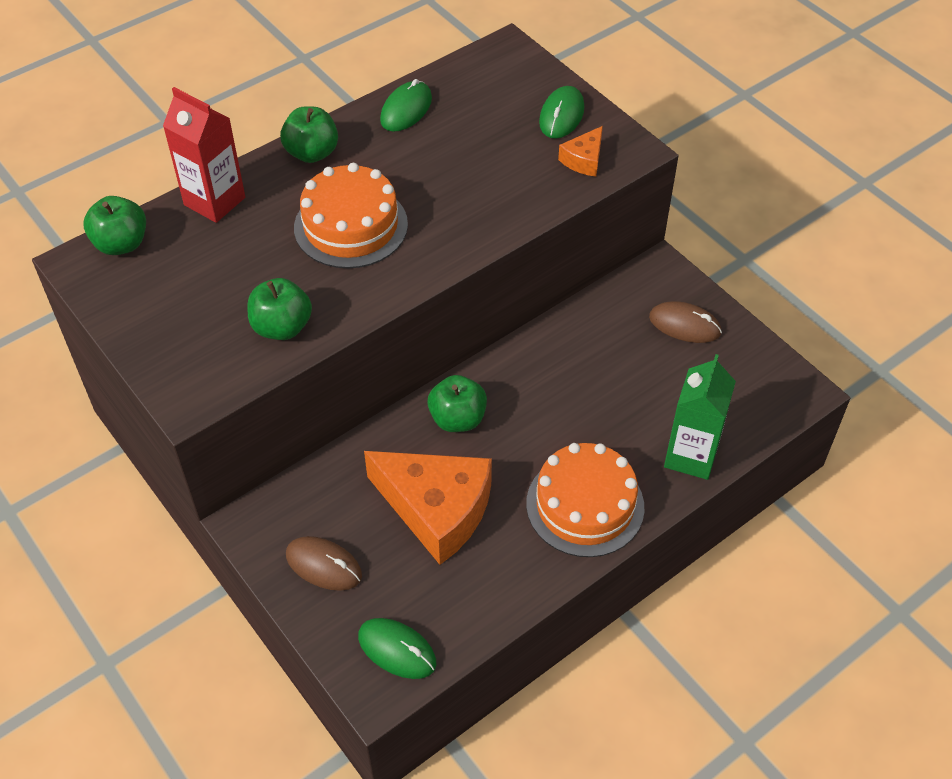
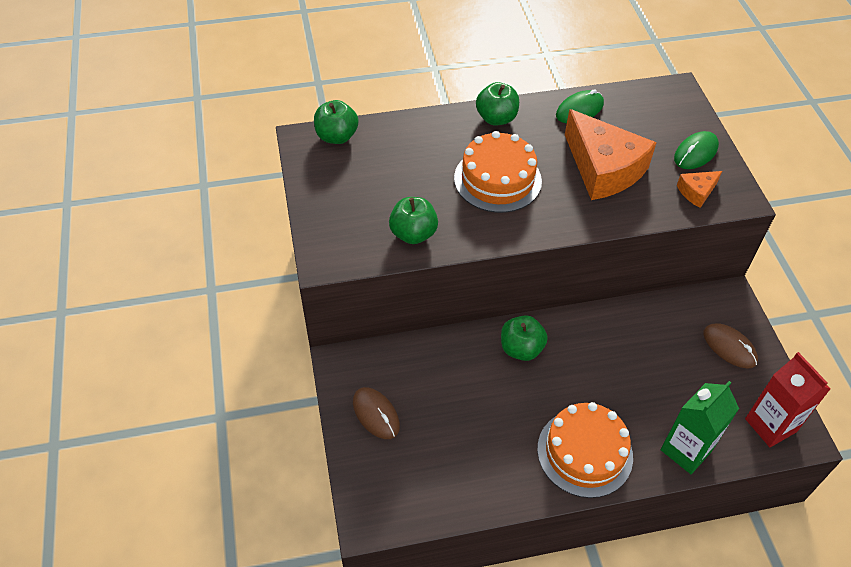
camera: 25 degrees right, 0 degrees up
(214, 201) = (412, 129): red carton -> red carton (770, 425)
(397, 650) = (396, 498): green mouse -> none
(436, 509) = (473, 408): orange cheese -> orange cheese (603, 169)

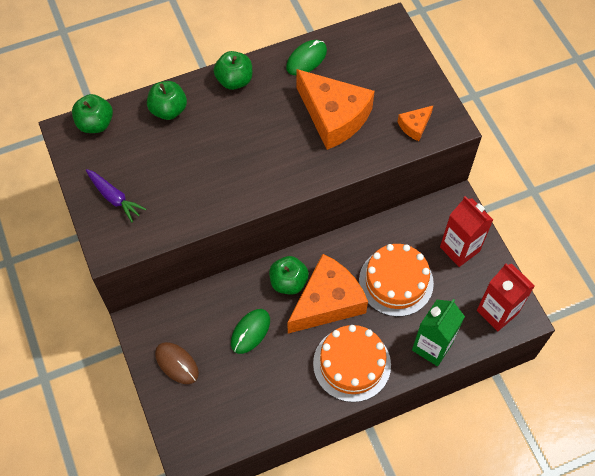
camera: 10 degrees left, 10 degrees up
(342, 210) = (114, 197): none -> purple carrot
(413, 234) = (180, 210): green apple -> green apple (168, 110)
(497, 179) = (244, 143): orange cake -> orange cake (396, 282)
(564, 378) = (327, 302): none -> orange cheese
(695, 153) = (410, 86): green mouse -> green mouse (250, 331)
(729, 347) = (459, 249): brown mouse -> red carton

